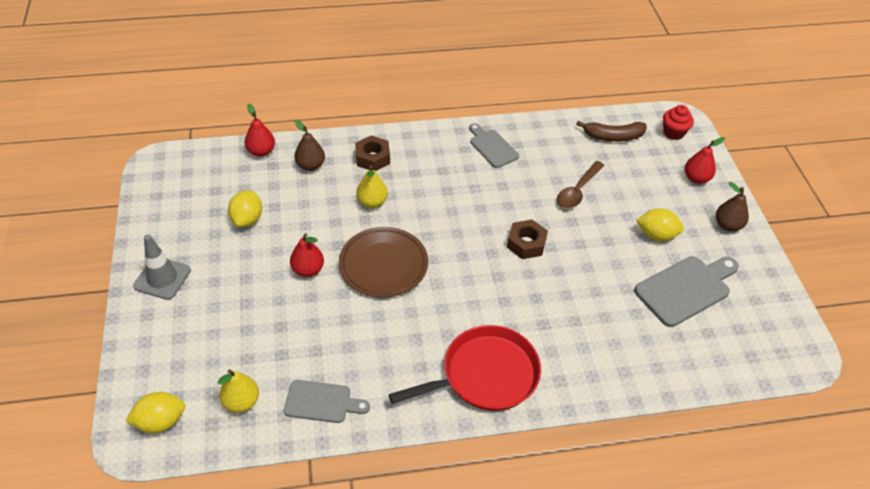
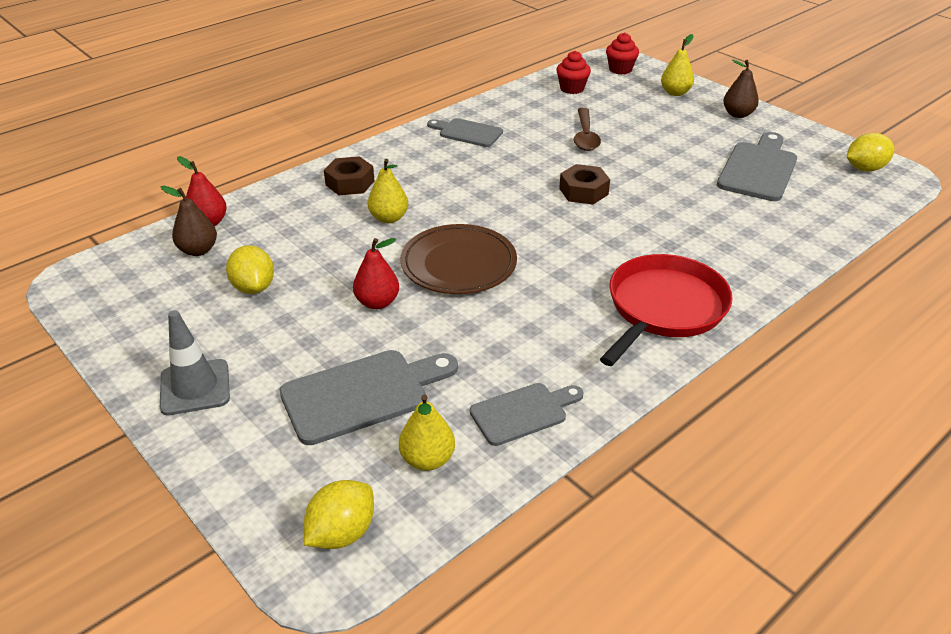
camera: 30 degrees left, 10 degrees down
(244, 335) = (362, 394): none -> grey cutting board
(310, 165) = (283, 213): brown pear -> brown pear (198, 250)
(613, 137) = (572, 89): brown banana -> red cupcake
(656, 235) = (690, 142): yellow lemon -> yellow lemon (864, 168)
(696, 178) = (675, 93): red pear -> yellow pear

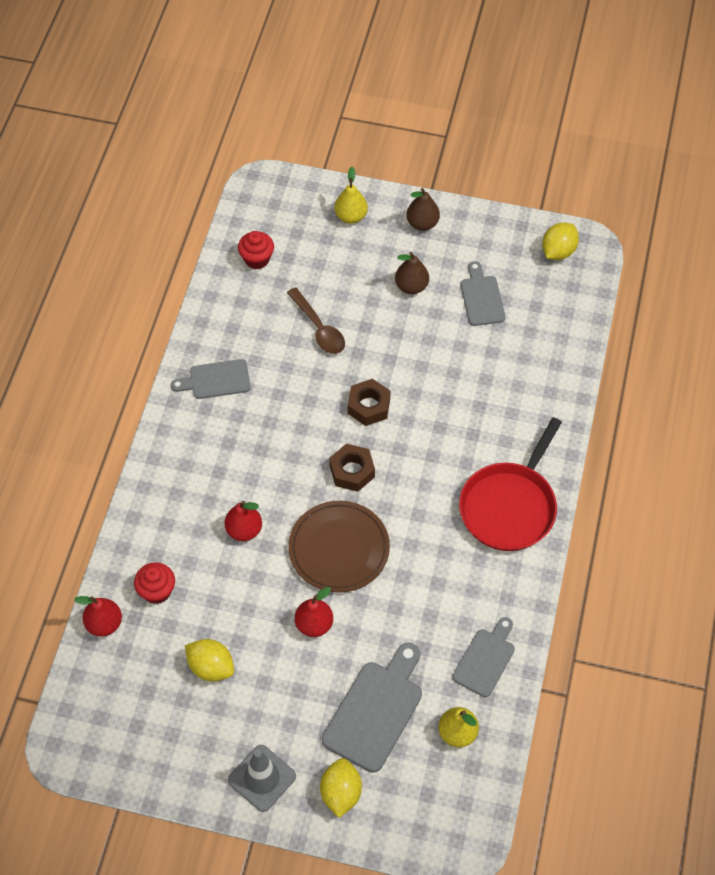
camera: 35 degrees left, 20 degrees up
(198, 250) = (128, 658): brown pear -> brown pear (411, 286)
(342, 533) = (452, 815): yellow lemon -> yellow lemon (341, 793)
(350, 183) = (174, 507): brown nut -> brown nut (352, 471)
(389, 218) = (244, 530): yellow pear -> red pear
(620, 69) = (278, 202): red cupcake -> red cupcake (157, 591)
(664, 308) = (509, 507): red pan -> red pan turned 150 degrees counterclockwise
(758, 169) = (481, 298): grey cutting board -> grey cutting board, size x0.64

